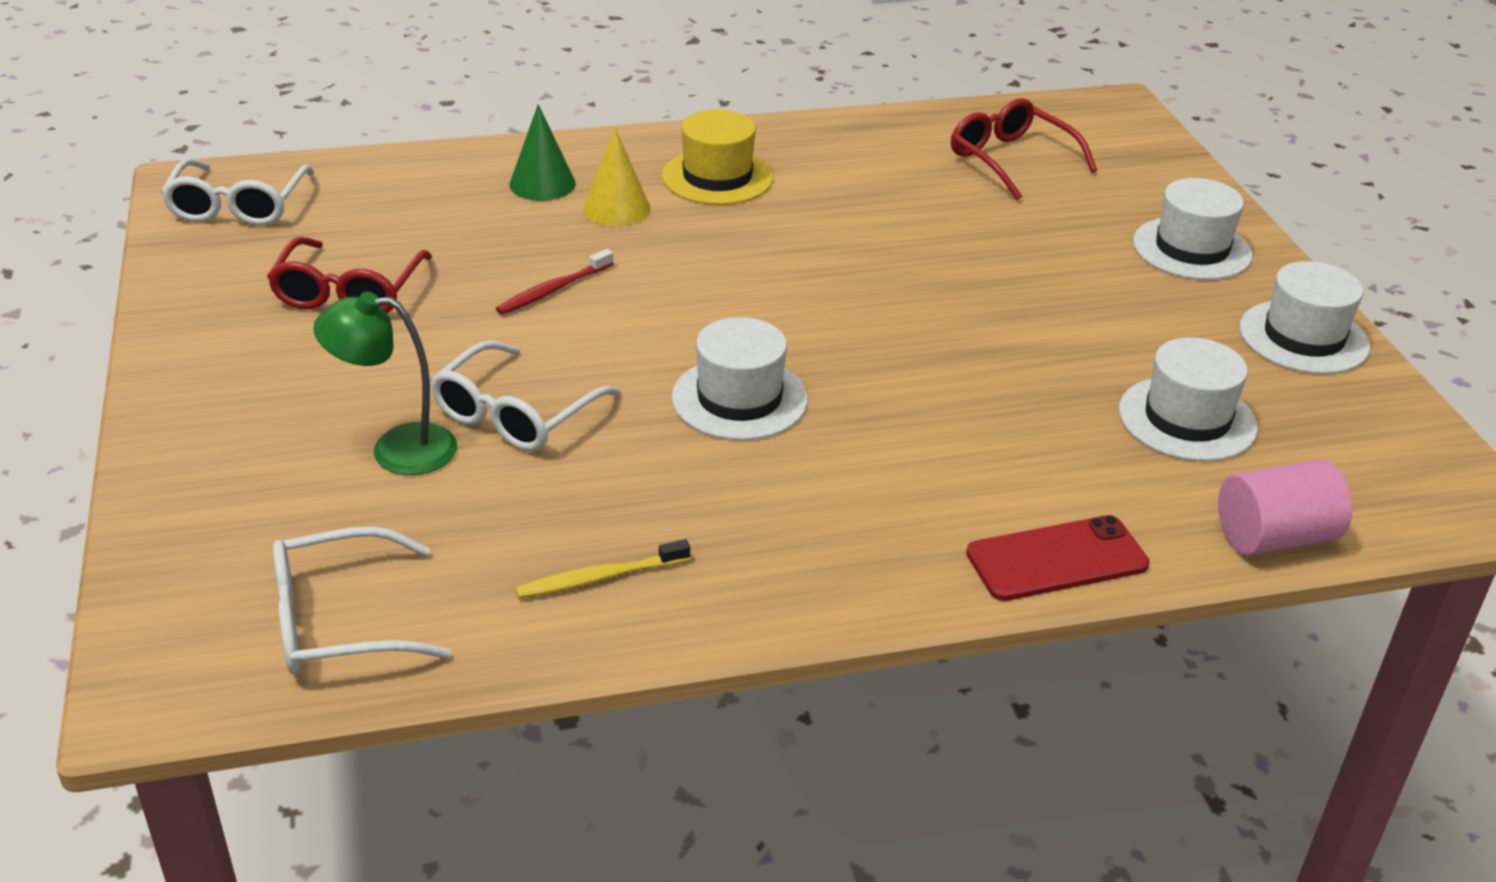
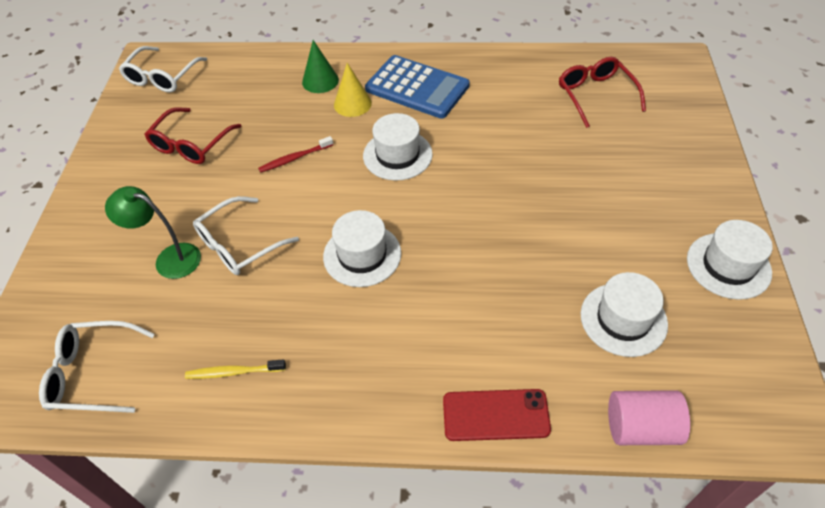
camera: 20 degrees right, 15 degrees up
(717, 177) = (417, 88): yellow hat -> blue calculator
(1192, 249) = (682, 181): white hat -> white hat (397, 155)

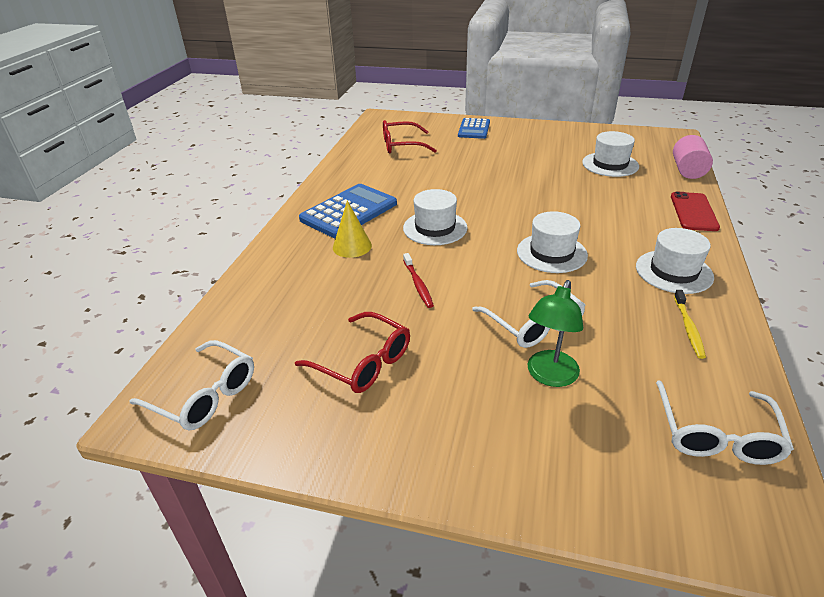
camera: 80 degrees left, 15 degrees down
(320, 81) = (303, 263): green cone -> none
(684, 155) = (474, 129): none -> blue calculator
(728, 265) = (567, 132): white hat -> white hat (673, 272)

